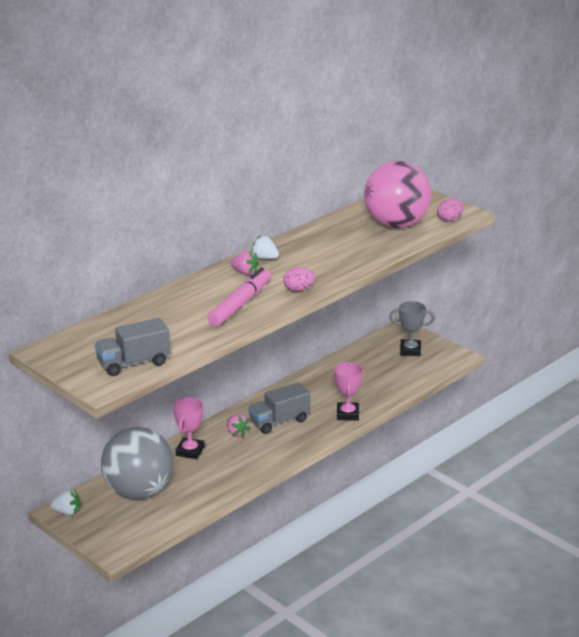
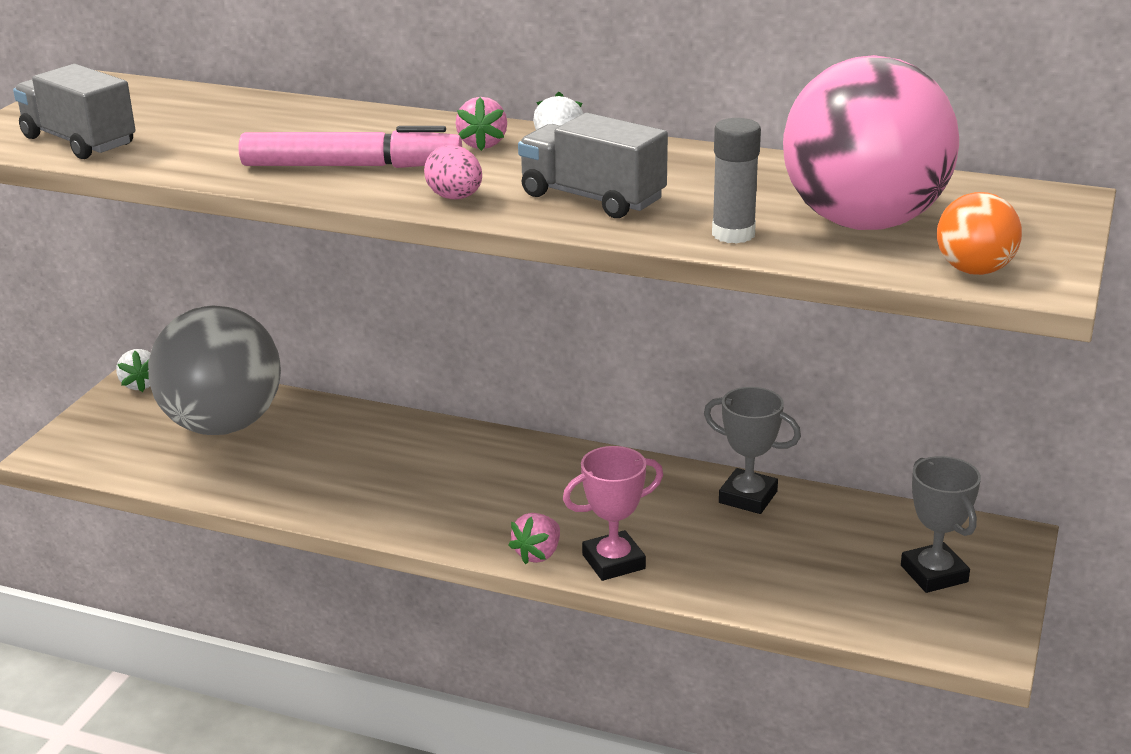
camera: 65 degrees right, 0 degrees up
(190, 451) = (368, 434): pink trophy -> none
(237, 433) = (456, 461): pink strawberry -> pink strawberry (538, 554)
(279, 421) = (526, 493): grey truck -> grey truck (592, 198)
(328, 371) = (748, 497): none -> grey trophy
(385, 248) = (733, 234): none -> grey glue stick
(449, 219) = (974, 270): pink egg -> orange ball

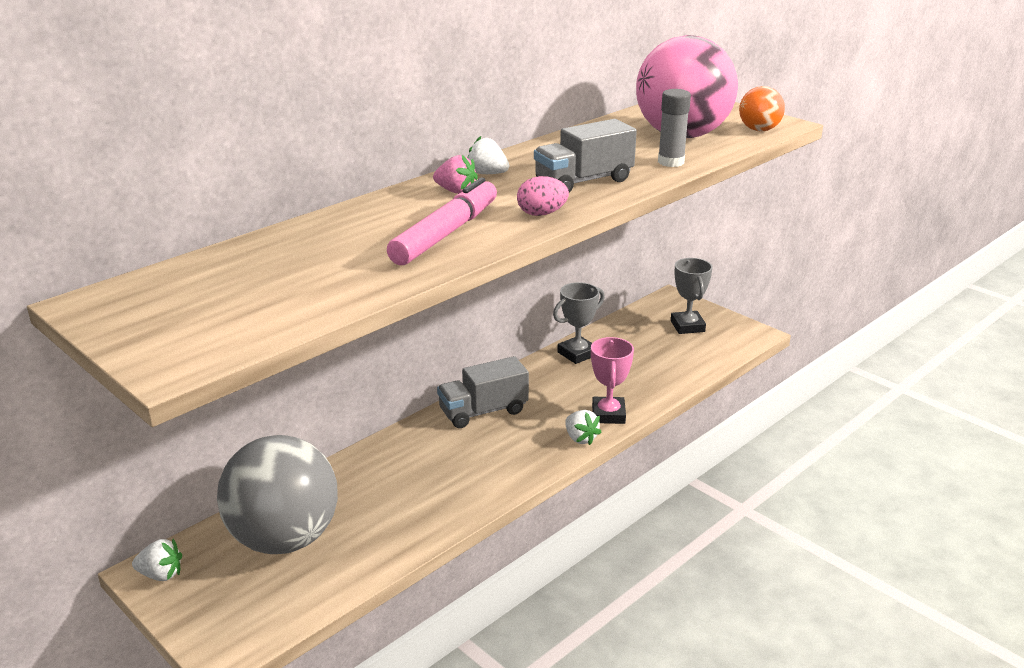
camera: 65 degrees left, 0 degrees up
(79, 141) = (244, 324): grey truck -> grey truck (483, 411)
(538, 554) = (580, 438): pink strawberry -> white strawberry
(934, 574) = (687, 326): grey trophy -> grey trophy turned 75 degrees clockwise

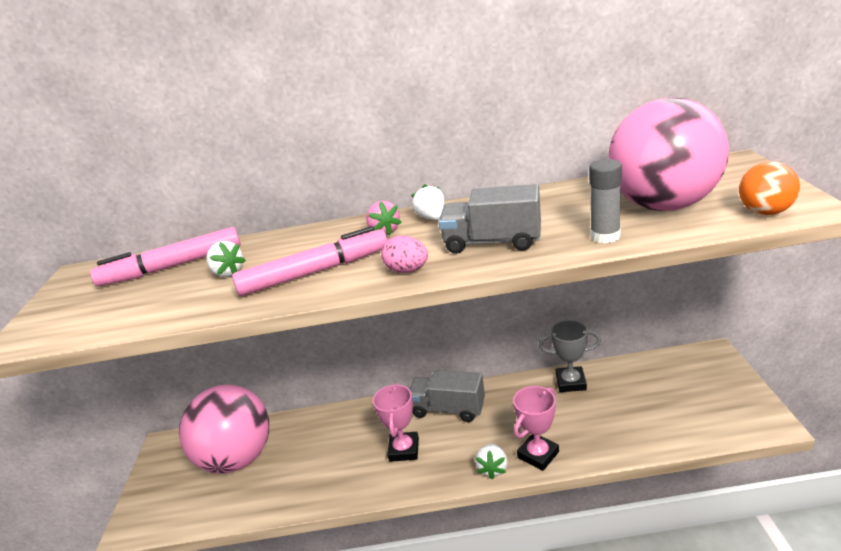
camera: 45 degrees right, 0 degrees up
(161, 575) = (166, 450): white strawberry -> white strawberry (228, 272)
(239, 266) = (172, 266): none -> pink marker
(284, 539) = (238, 458): grey ball -> pink ball
(477, 457) = (404, 450): none -> pink trophy
(687, 326) = (701, 389): grey trophy -> none

